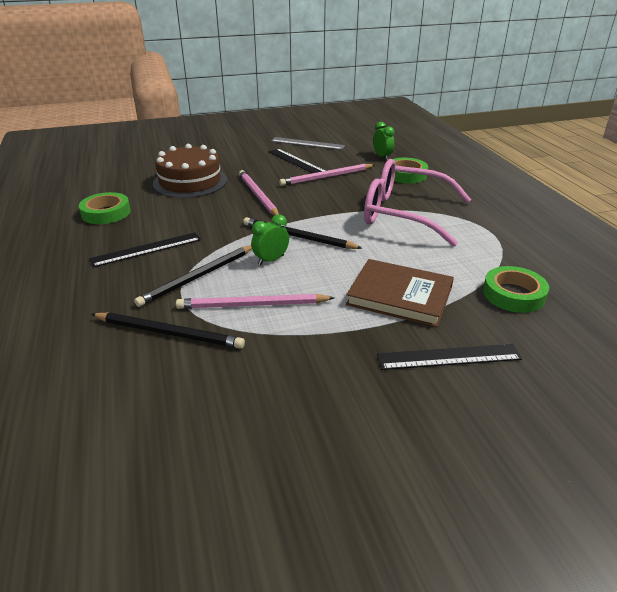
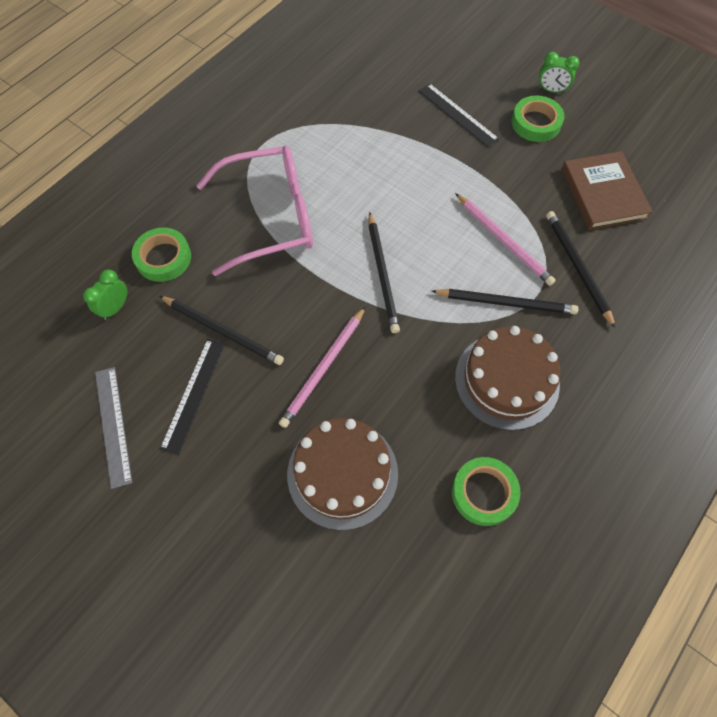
camera: 125 degrees left, 30 degrees up
(146, 249) = (506, 380): black ruler -> brown cake
(271, 260) = (437, 269): green clock -> green clock (551, 90)
(326, 177) = (223, 331): pink pencil -> black pencil
(400, 296) = (413, 163): brown book -> brown book (603, 193)
(404, 214) = (271, 217): pink glasses -> pink glasses turned 90 degrees counterclockwise
(513, 294) = (356, 105): green tape -> green tape (536, 123)

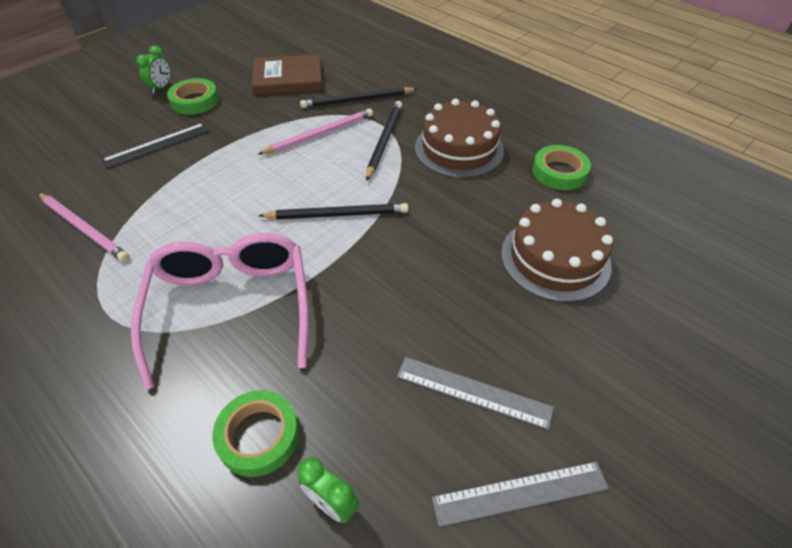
camera: 85 degrees left, 15 degrees down
(194, 394) = (473, 391): black ruler -> grey ruler
(223, 331) = (388, 360): black pencil -> none
(323, 368) = (443, 267): pink pencil -> pink pencil (84, 228)

